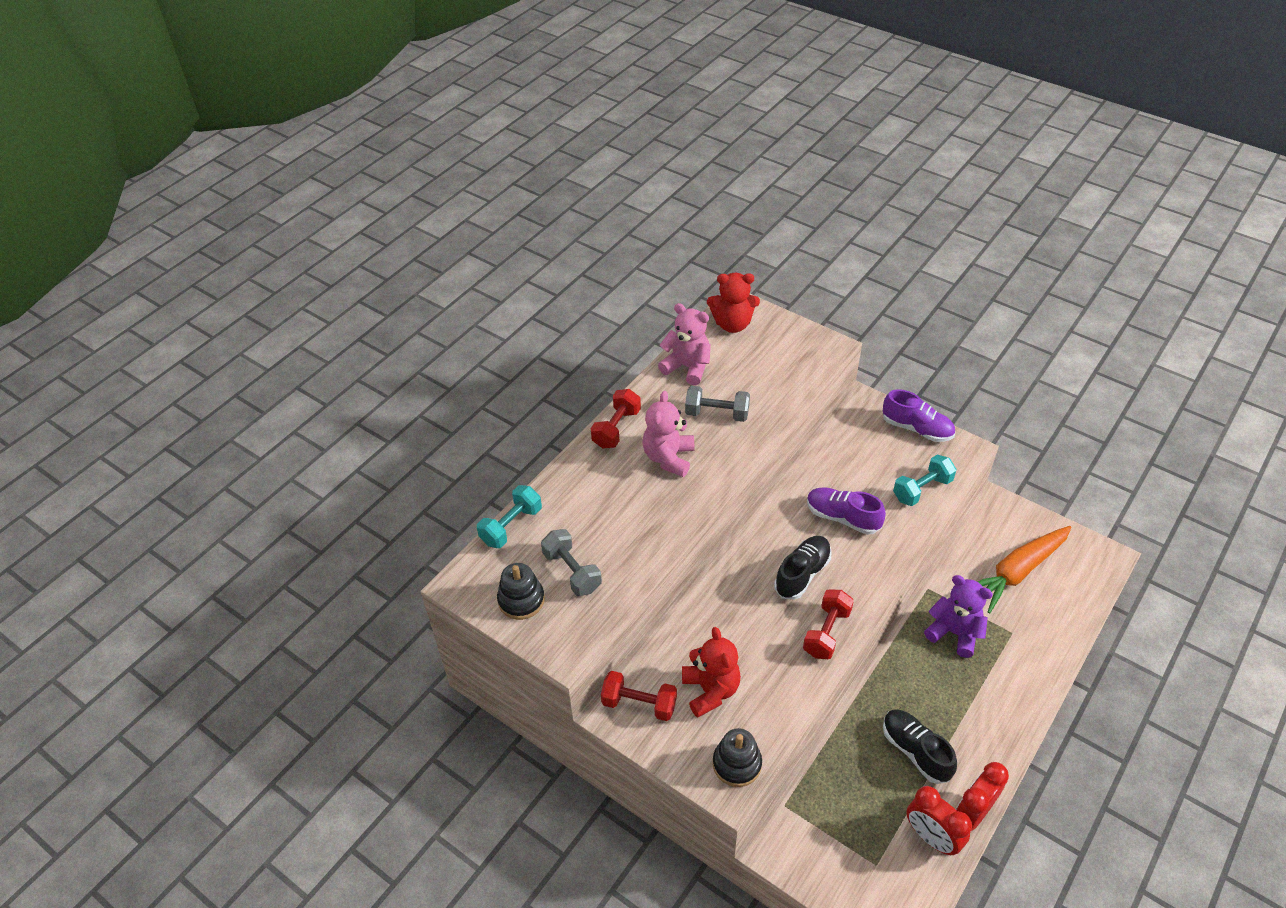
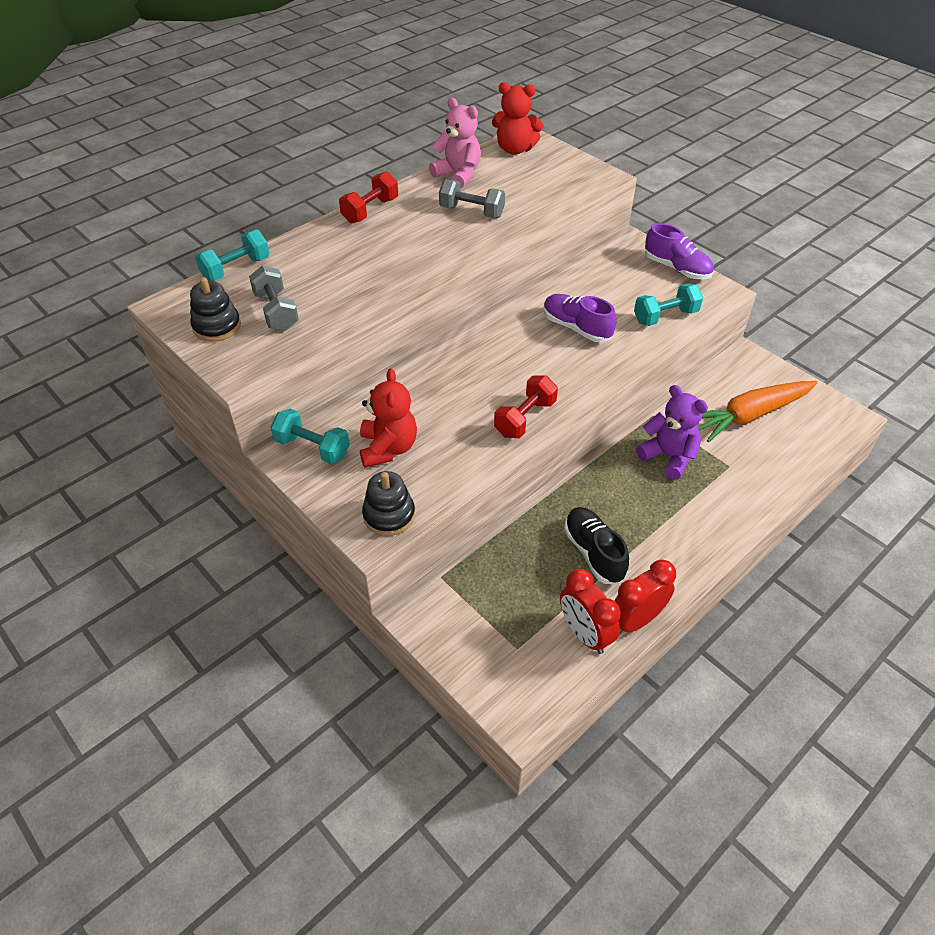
camera: 10 degrees right, 0 degrees up
(639, 704) = (312, 448): red dumbbell -> turquoise dumbbell
(668, 458) = (410, 238): pink teddy bear -> none
(802, 574) = (518, 367): black shoe -> none

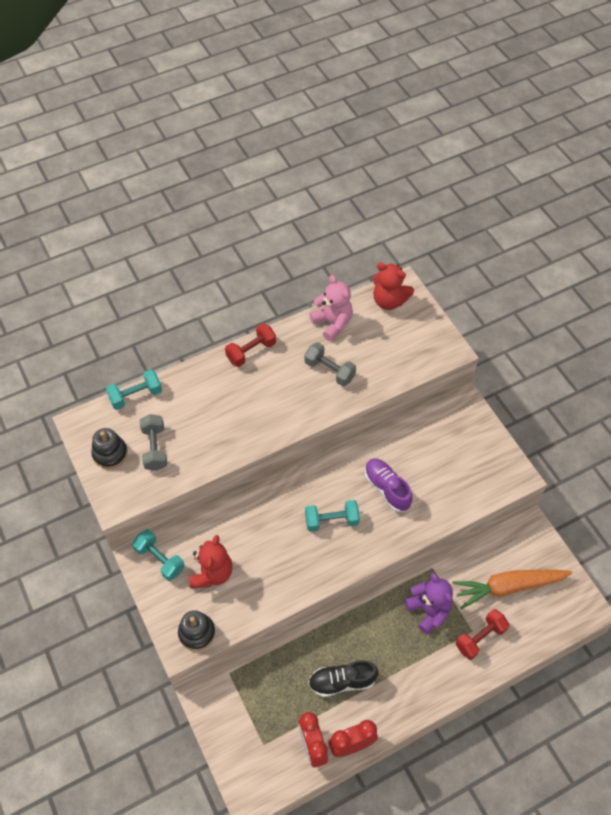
camera: 15 degrees right, 10 degrees up
(525, 418) = (317, 570): red dumbbell -> red dumbbell (480, 638)
(593, 552) = (342, 681): black shoe -> black shoe turned 90 degrees counterclockwise
(665, 316) = (461, 493): turquoise dumbbell -> turquoise dumbbell (331, 521)
(677, 268) = (491, 442): purple shoe -> none

